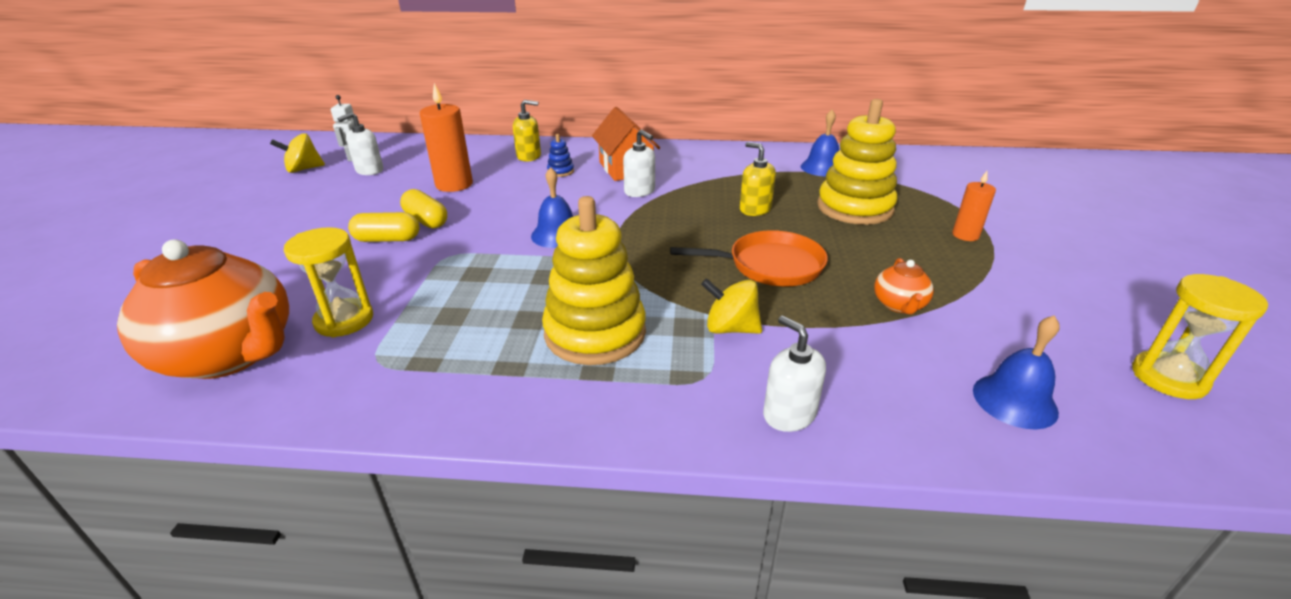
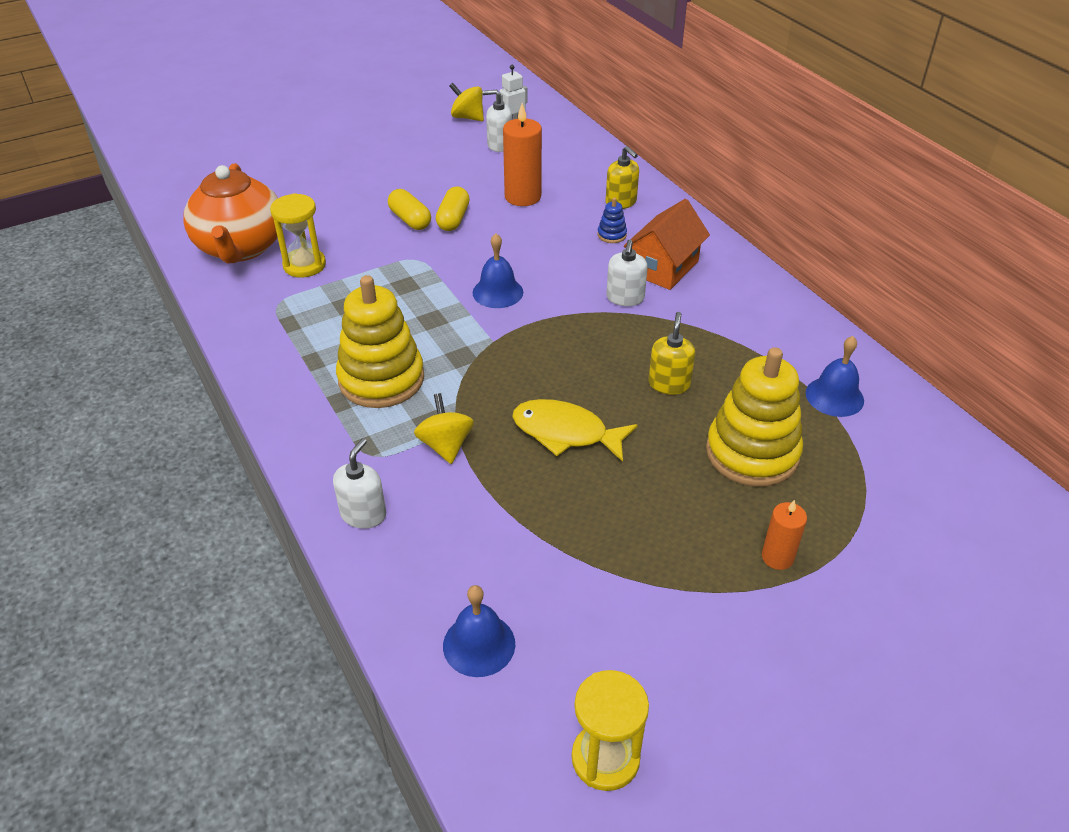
camera: 55 degrees right, 10 degrees up
(770, 265) = (566, 433): orange pan -> yellow fish
(899, 305) = (572, 537): orange teapot -> none

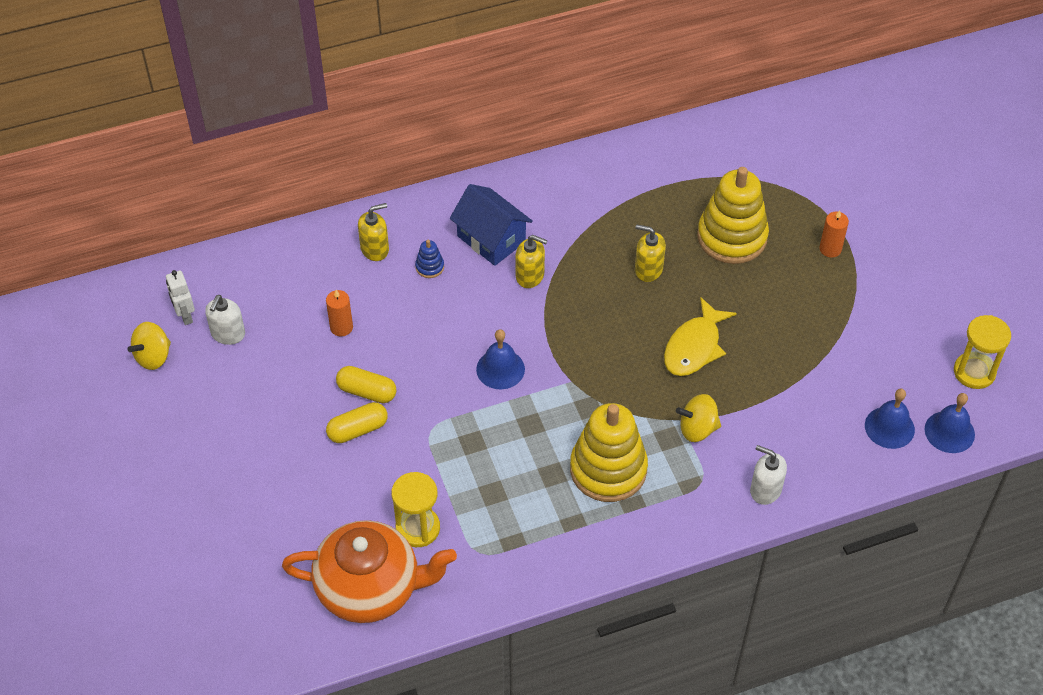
camera: 80 degrees left, 10 degrees up
(522, 197) = (341, 327): orange candle -> orange candle, size x0.59
(625, 298) = (530, 276): white soap dispenser -> yellow soap dispenser
(664, 267) = (491, 239): orange house -> blue house
(834, 396) = (679, 172): blue bell -> blue bell (949, 432)

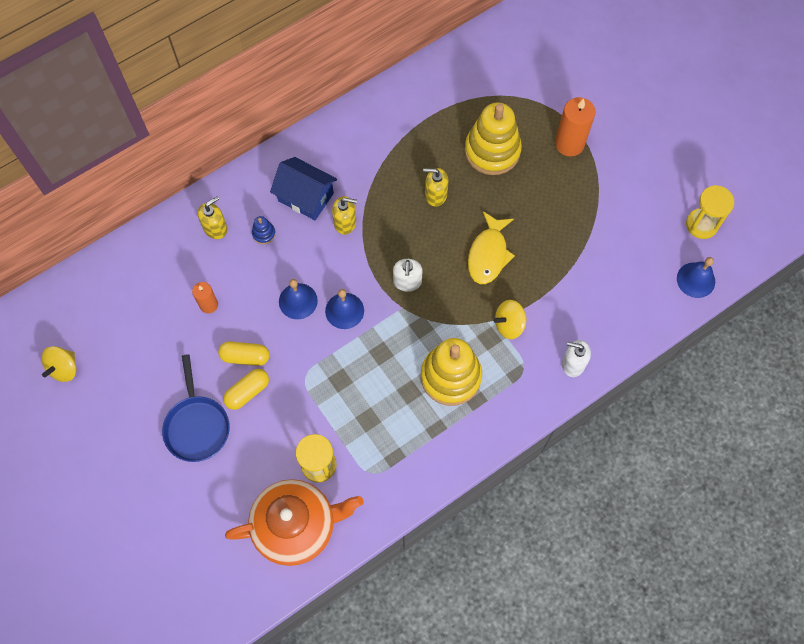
camera: 15 degrees left, 15 degrees up
(185, 316) = (79, 325): white robot -> none
(228, 334) = (119, 333): white soap dispenser -> white soap dispenser (407, 282)
(286, 452) = (197, 426): none -> blue pan
(830, 249) = (569, 144): orange candle -> orange candle, size x1.70
(889, 427) = (651, 287): blue bell -> blue bell (298, 301)

